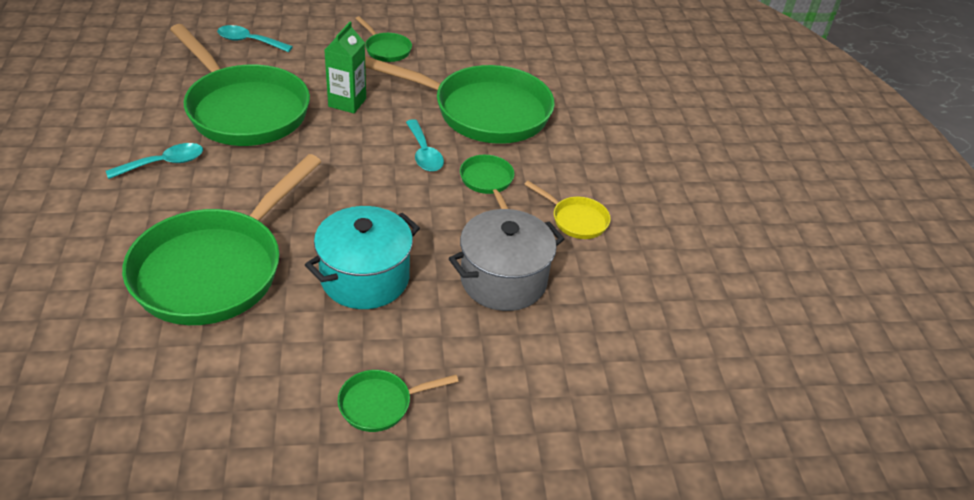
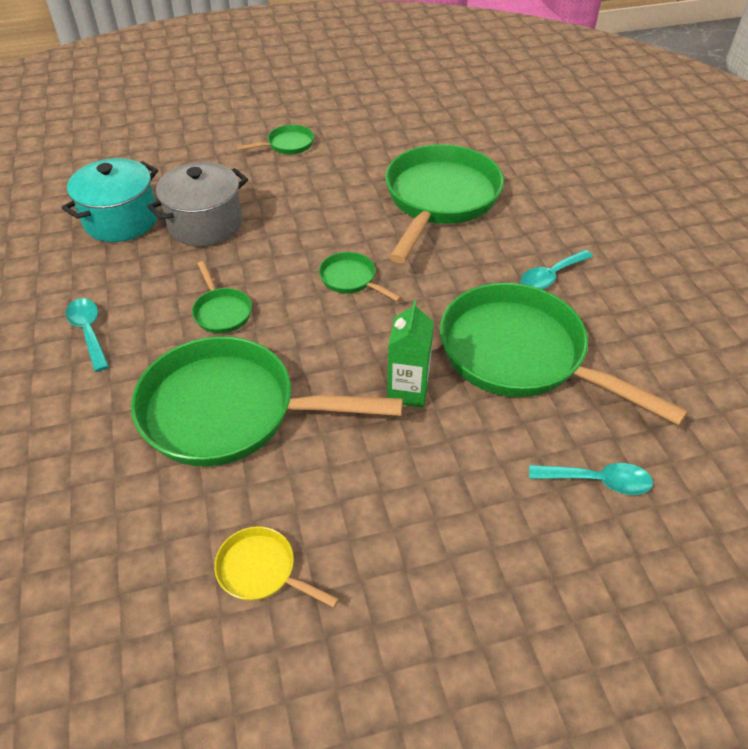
camera: 175 degrees right, 5 degrees up
(365, 278) = (320, 210): turquoise pot -> turquoise pot (121, 220)
(386, 49) = (392, 511): green pan -> green pan (351, 279)
(424, 153) = (295, 334): turquoise spoon -> turquoise spoon (89, 331)
(576, 220) = (131, 286): yellow pan -> yellow pan (261, 570)

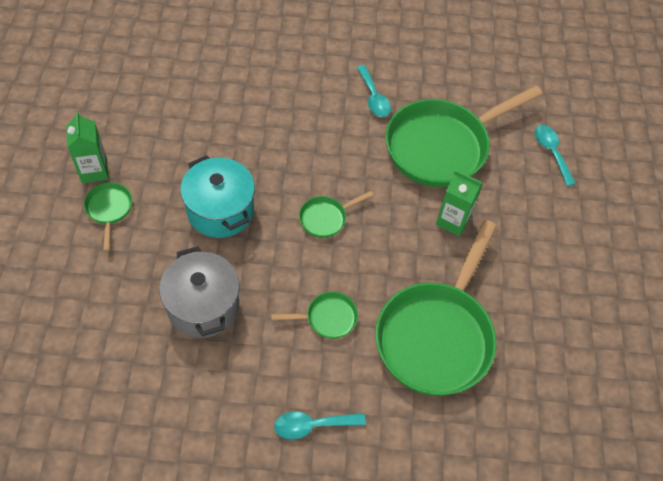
camera: 75 degrees left, 10 degrees up
(121, 220) = (161, 378): turquoise pot -> turquoise pot (220, 211)
(261, 570) = (571, 346): yellow pan -> none
(324, 126) = (94, 171): none -> green carton
(439, 200) = (254, 127): green pan -> none
(598, 481) = (551, 152): turquoise spoon -> turquoise spoon turned 45 degrees counterclockwise

